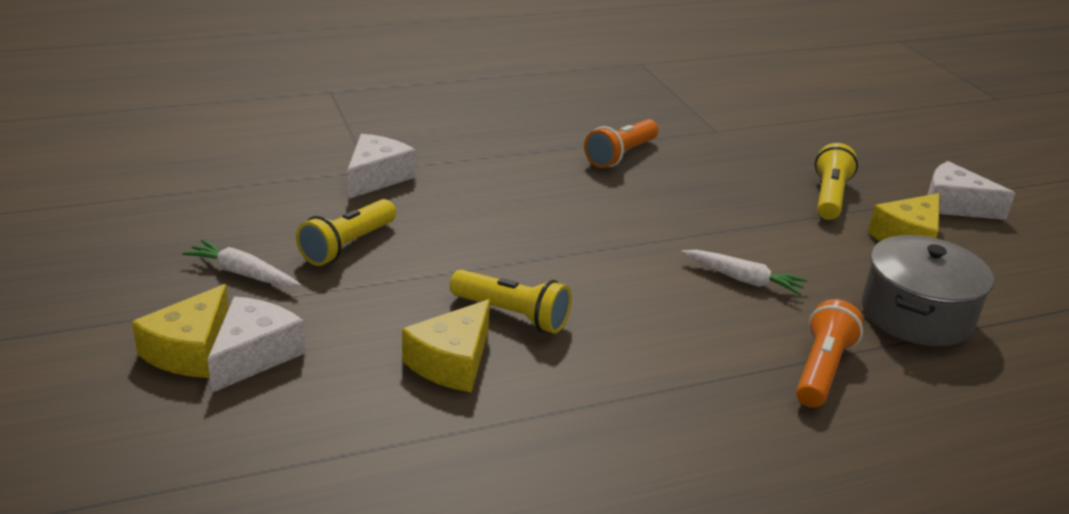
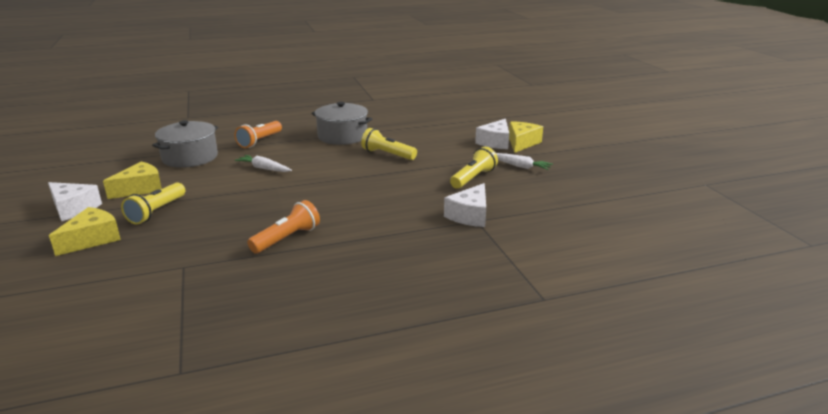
camera: 175 degrees left, 5 degrees down
(452, 362) = (415, 141): yellow cheese -> yellow cheese (92, 239)
(634, 388) = (342, 136): none -> grey pot

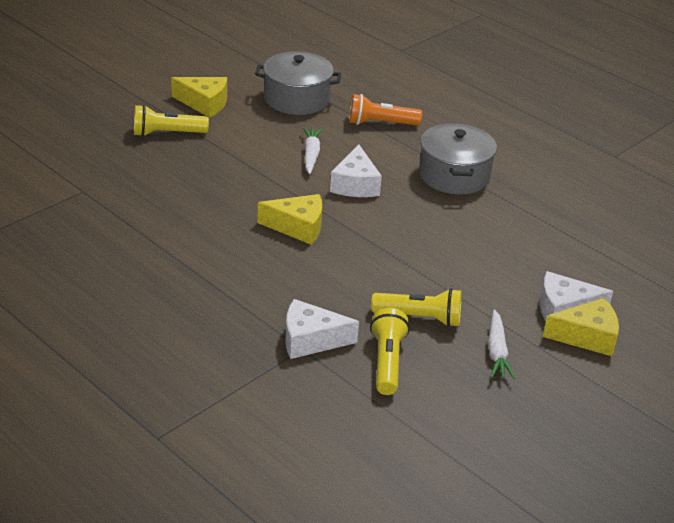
camera: 60 degrees right, 10 degrees up
(73, 208) = (141, 89): white cheese -> white cheese (355, 184)
(92, 239) = (96, 125): yellow cheese -> yellow cheese (298, 227)
(287, 238) = (169, 229): orange flashlight -> none
(387, 154) = (430, 228): yellow flashlight -> yellow flashlight (387, 362)

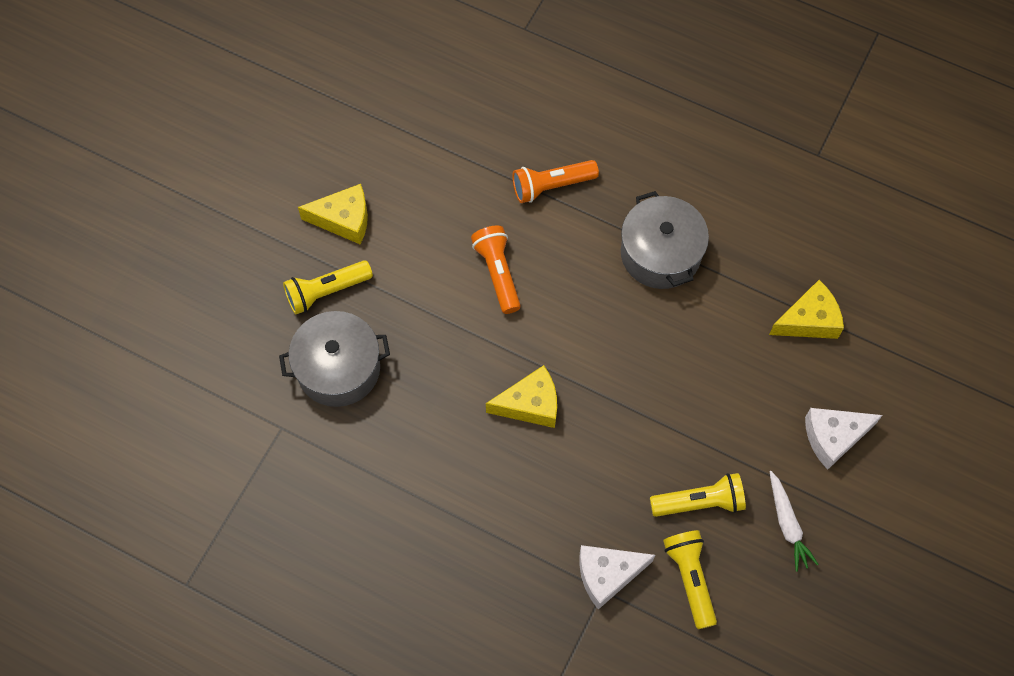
camera: 15 degrees left, 30 degrees up
(297, 99) = (443, 172): grey pot -> grey pot (338, 368)
(311, 155) = (497, 273): white carrot -> orange flashlight
(355, 184) = (563, 308): white cheese -> none
(587, 337) = (865, 470): yellow cheese -> yellow cheese (809, 320)

